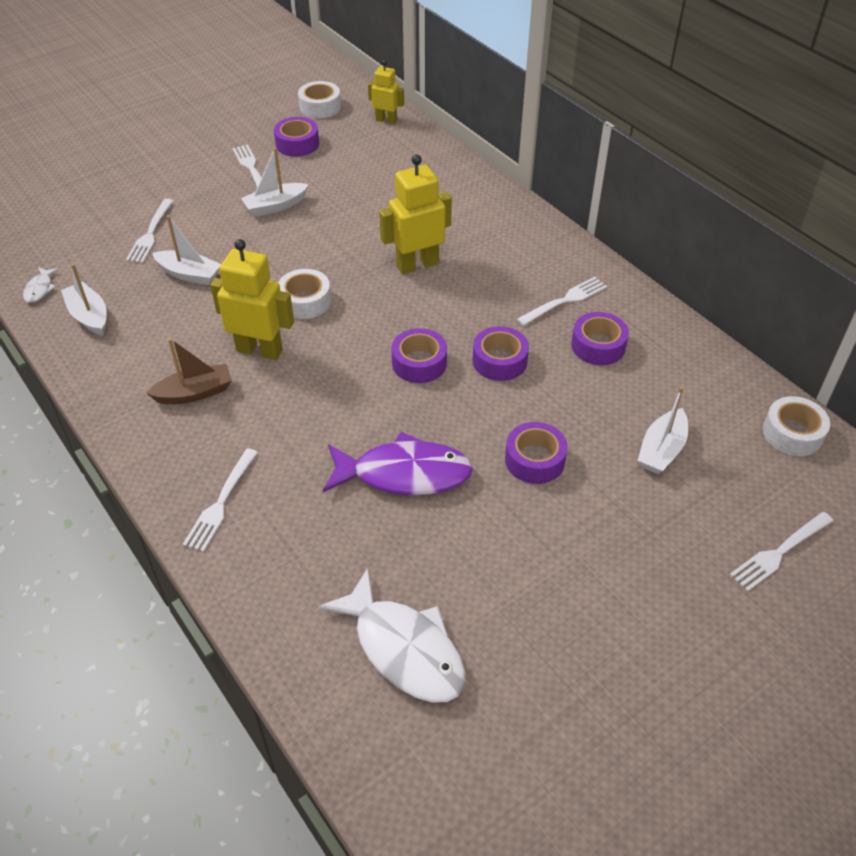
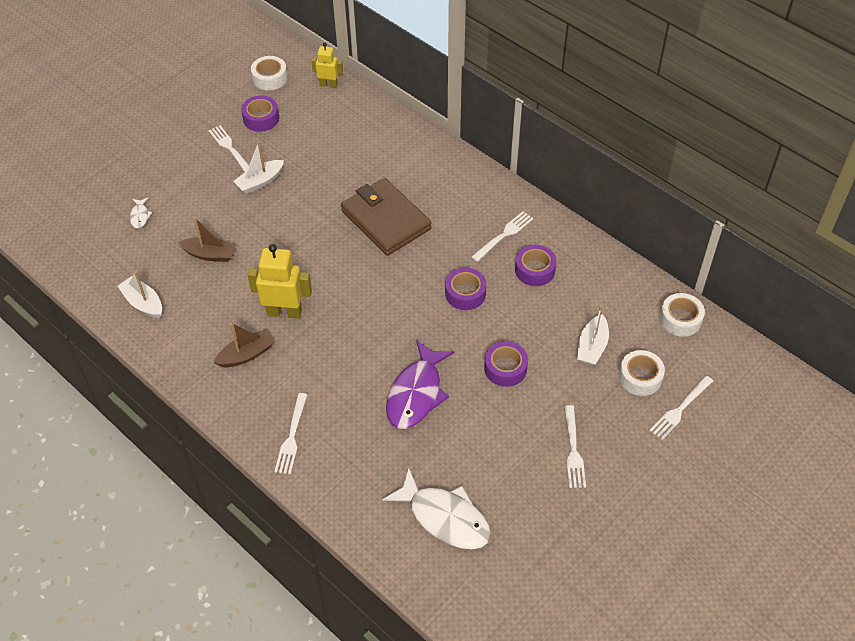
camera: 10 degrees left, 5 degrees up
(40, 289) = (95, 285): white fish -> white fish (140, 216)
(150, 233) = (167, 221): white fork -> white fork (573, 450)
(189, 274) = (210, 254): white boat -> brown boat
(305, 301) = (307, 265): white tape -> white tape (640, 377)
(404, 474) = (416, 394): purple fish -> purple fish turned 120 degrees clockwise
(417, 264) = (386, 220): yellow robot -> brown wallet
(419, 363) = (406, 304): purple tape -> none

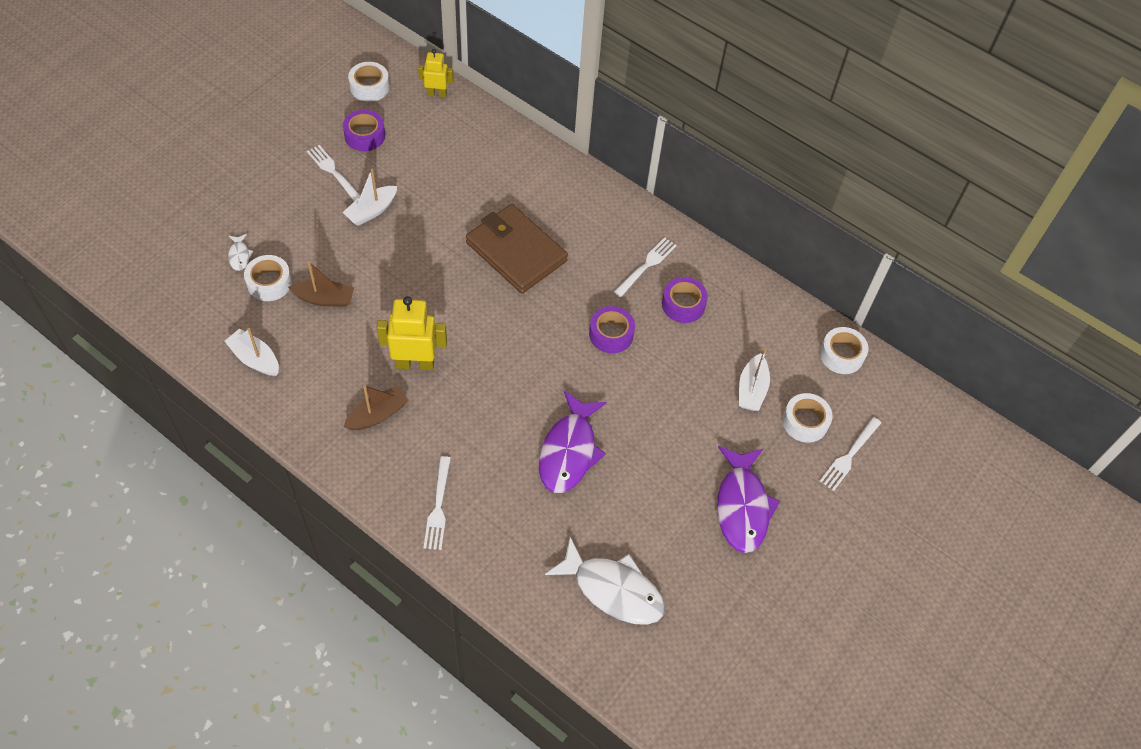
camera: 10 degrees left, 5 degrees up
(163, 239) = (269, 283): none -> white tape
(505, 368) = (662, 418): purple tape -> none
(573, 450) = (742, 506): white fork -> purple fish

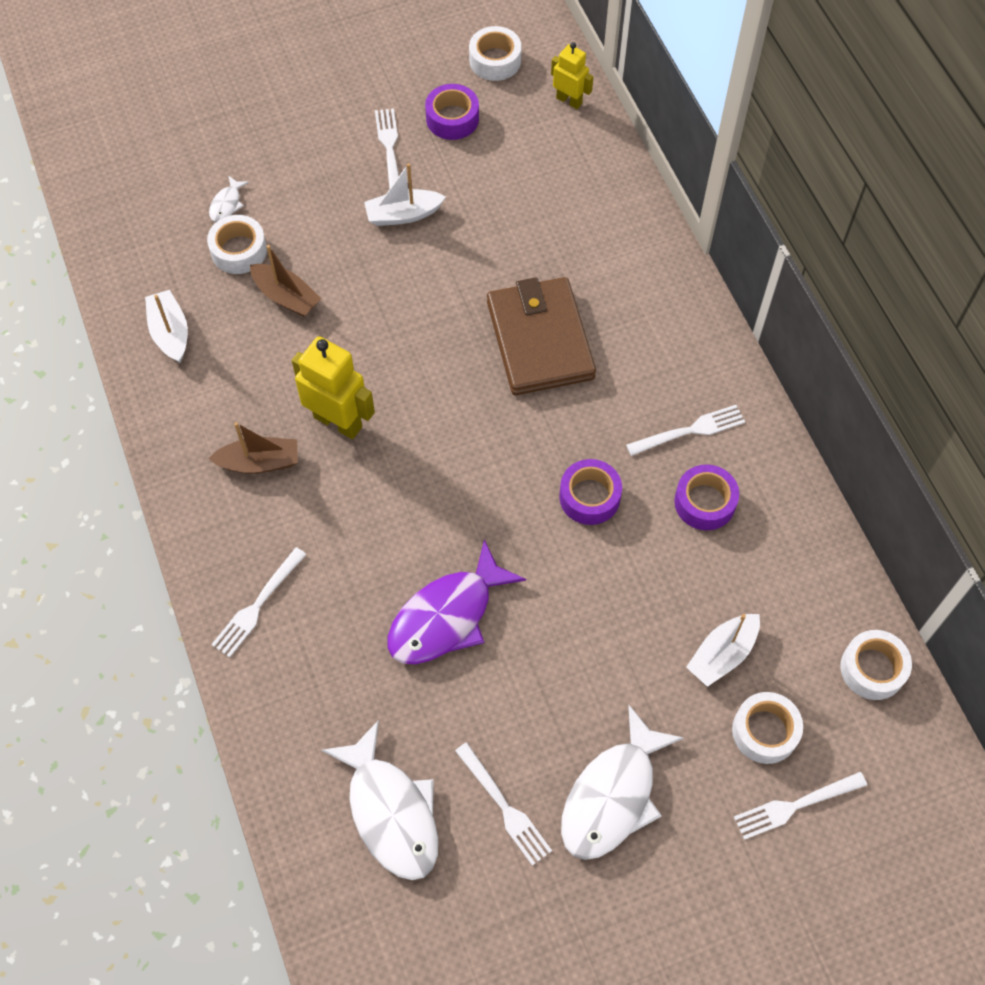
camera: 35 degrees right, 5 degrees up
(681, 548) = (504, 807): none -> white fork
(742, 506) = (612, 796): purple fish -> white fish

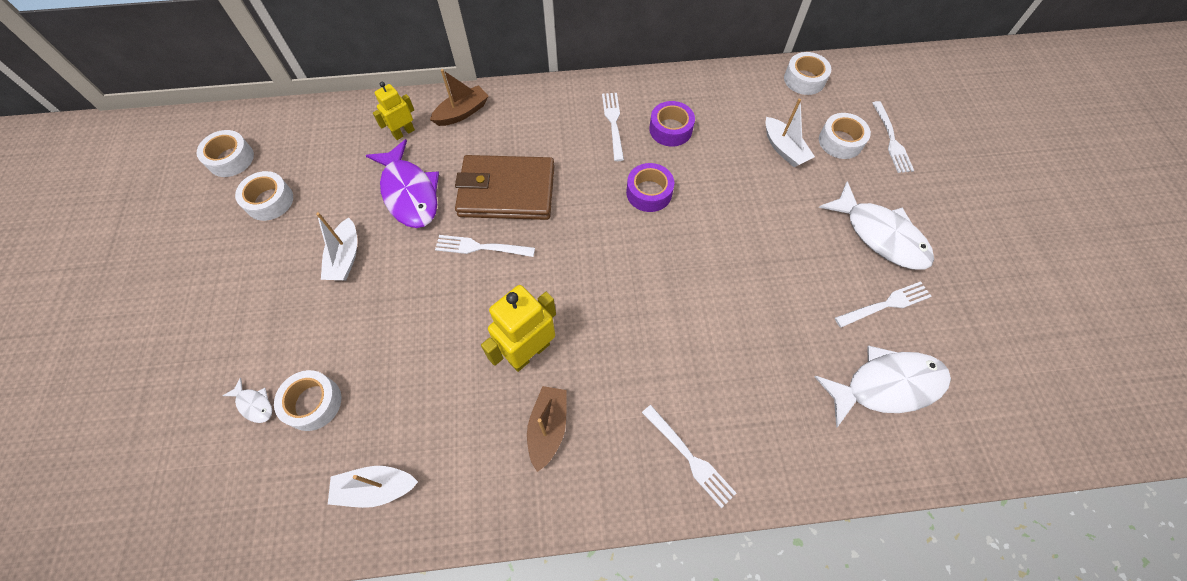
camera: 75 degrees left, 0 degrees up
(286, 297) = (384, 370): brown boat -> brown boat (462, 112)
(389, 149) = (272, 253): white fork -> white fork (481, 247)
(447, 616) = (727, 308): purple fish -> purple fish (409, 193)
(452, 118) = (269, 201): purple tape -> white tape
(569, 100) = (300, 122): yellow robot -> yellow robot (403, 133)

